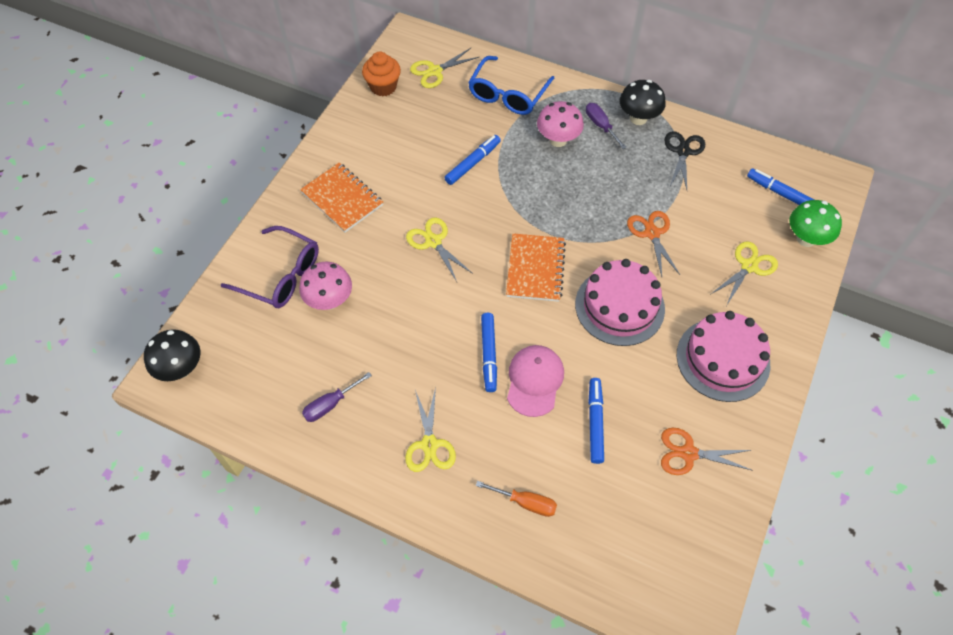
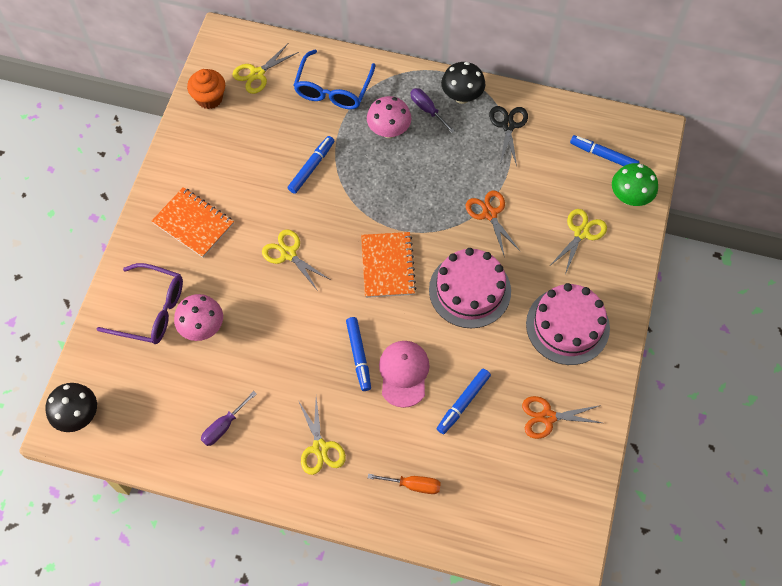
camera: 10 degrees left, 5 degrees up
(595, 422) = (463, 403): blue marker -> blue marker turned 135 degrees counterclockwise

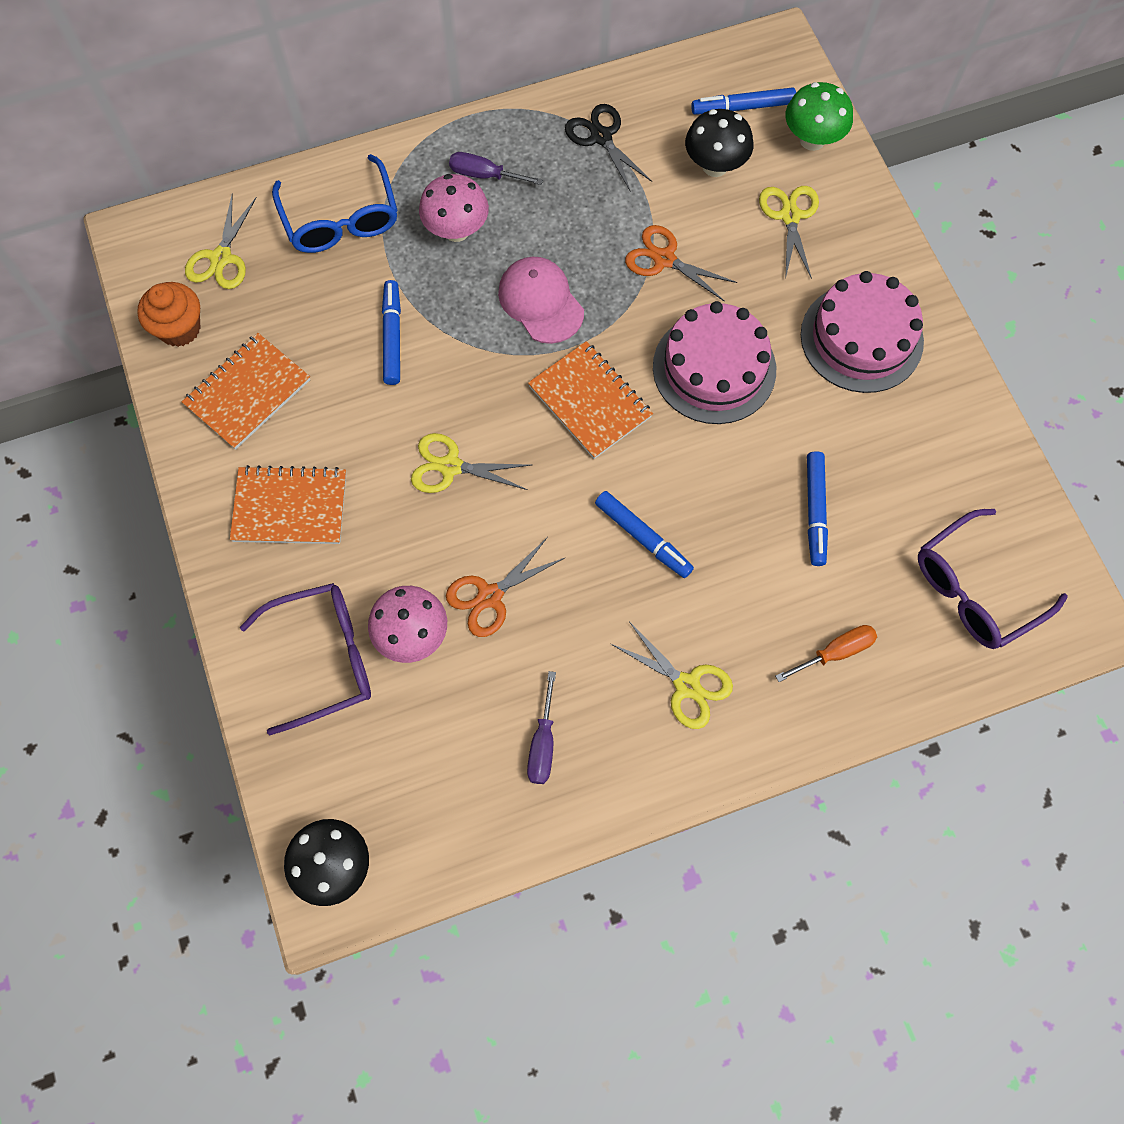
camera: 35 degrees left, 5 degrees up
(217, 152) = (247, 392): none -> orange notebook
(404, 373) = (716, 523): pink cap -> pink cap (541, 302)
(462, 96) = (515, 133): black mushroom -> black mushroom (715, 166)
(519, 505) = (975, 589): none -> purple glasses
(547, 417) = (924, 462): orange scissors -> orange scissors (489, 596)

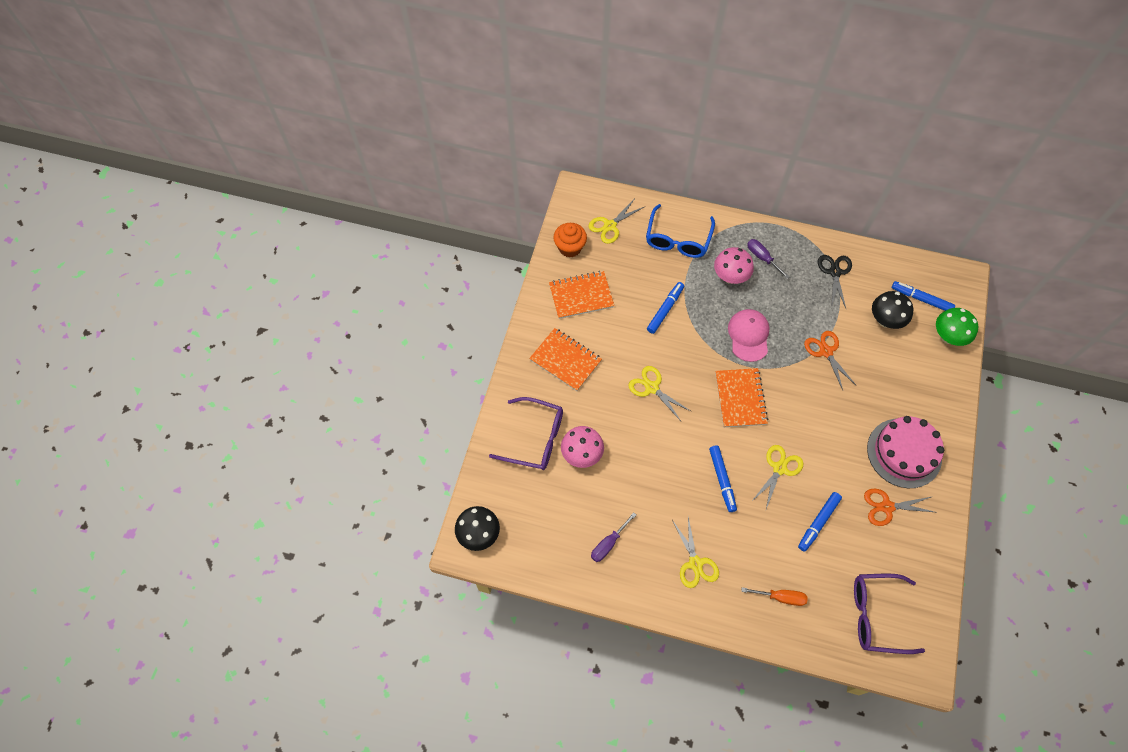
camera: 35 degrees right, 5 degrees down
(489, 596) = (629, 460): orange scissors -> orange scissors (886, 507)
(714, 368) = (814, 420): pink cake -> none
(790, 216) = (908, 368): yellow scissors -> yellow scissors (780, 468)

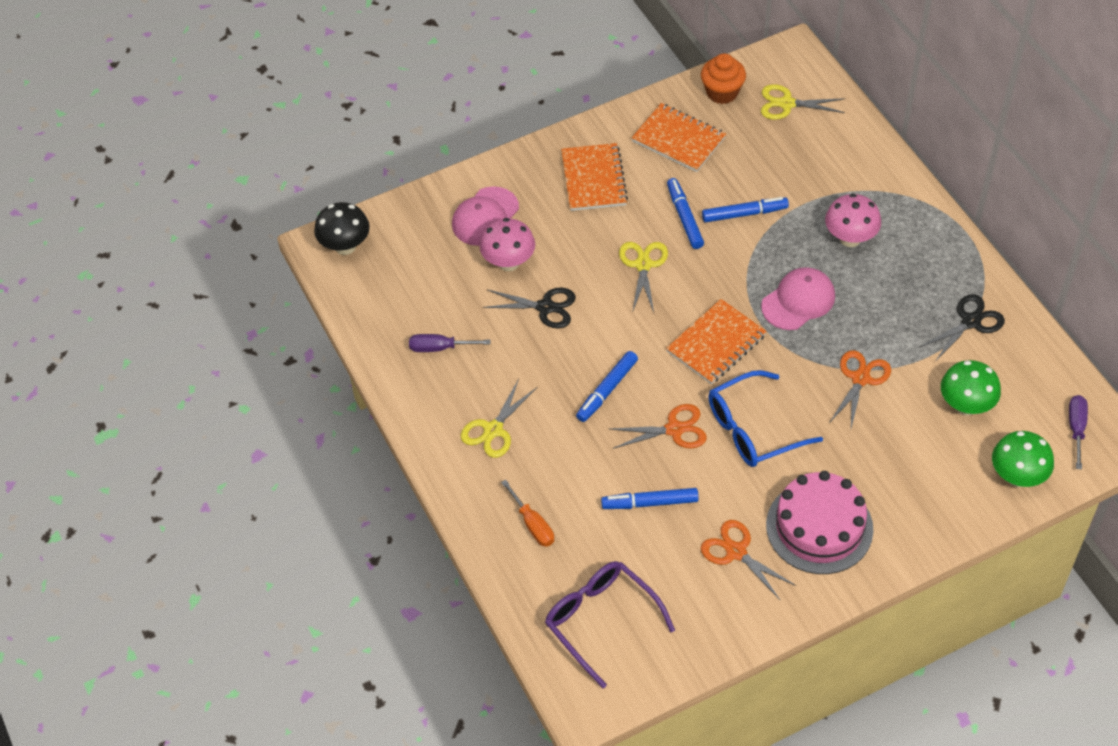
camera: 50 degrees right, 10 degrees down
(535, 439) = (485, 217): purple glasses -> pink cap
(633, 462) = (546, 307): none -> black scissors
(678, 239) = (840, 166): blue glasses -> blue glasses (753, 429)
(762, 258) = (908, 249): purple screwdriver -> purple screwdriver (1076, 428)
(780, 468) = (674, 429): yellow scissors -> orange scissors
(885, 320) = (966, 406): black mushroom -> green mushroom
(921, 299) = (1036, 421): blue marker -> blue marker (684, 217)

